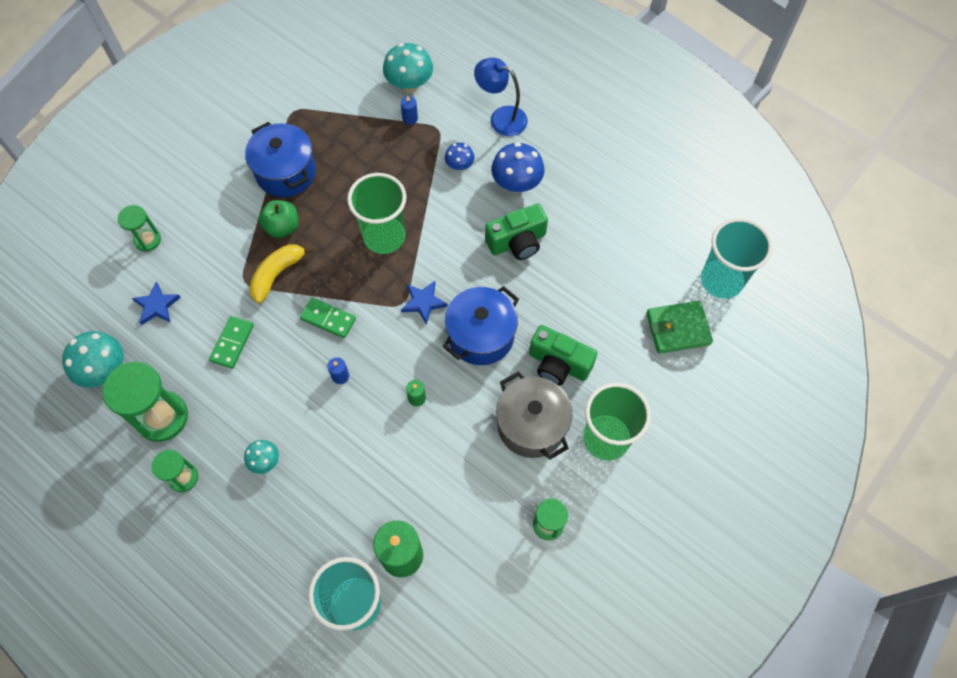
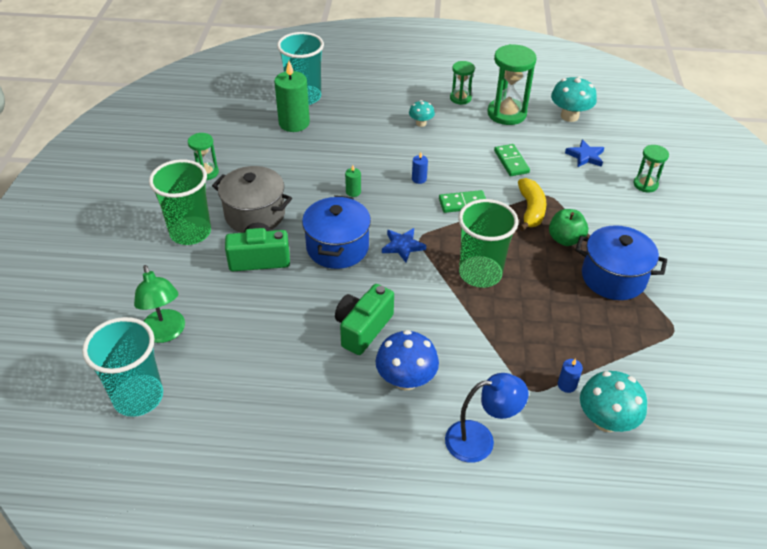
camera: 145 degrees right, 20 degrees down
(459, 165) = (475, 366): blue mushroom -> none
(677, 329) = (166, 333): green wallet -> green lamp

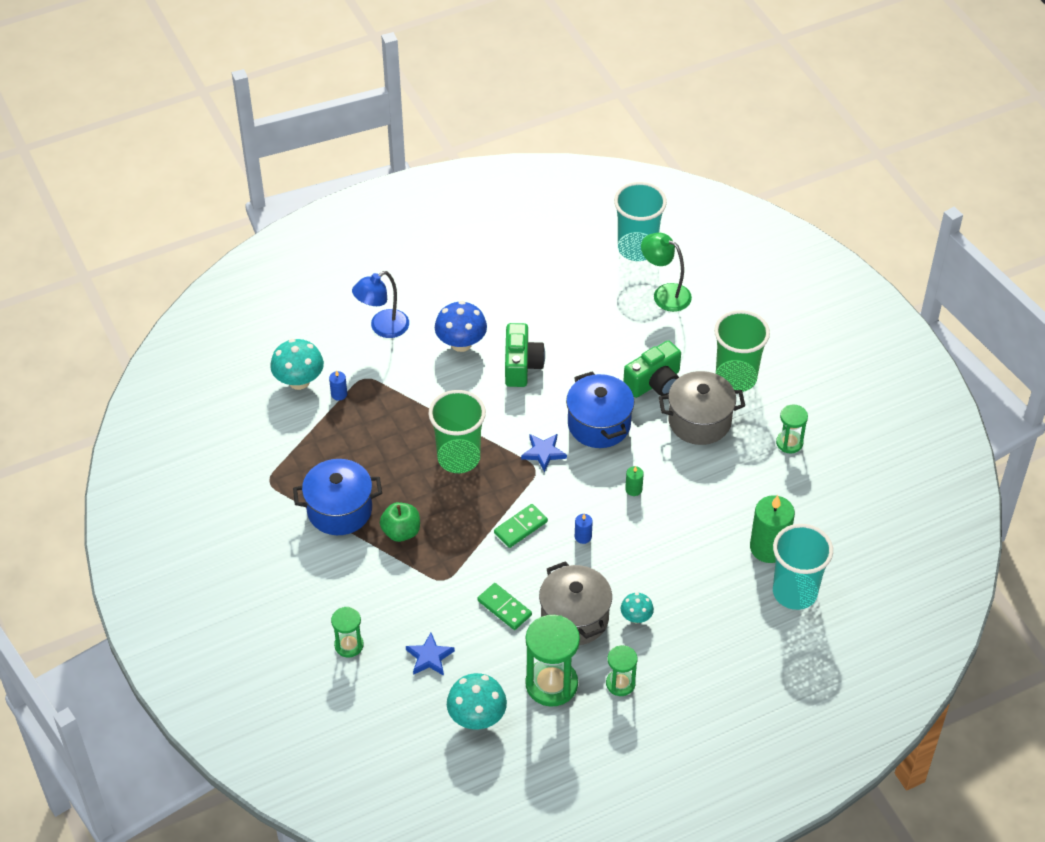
camera: 150 degrees right, 5 degrees up
(464, 138) = (575, 618): none -> grey pot
(531, 210) = (451, 551): yellow banana -> none

